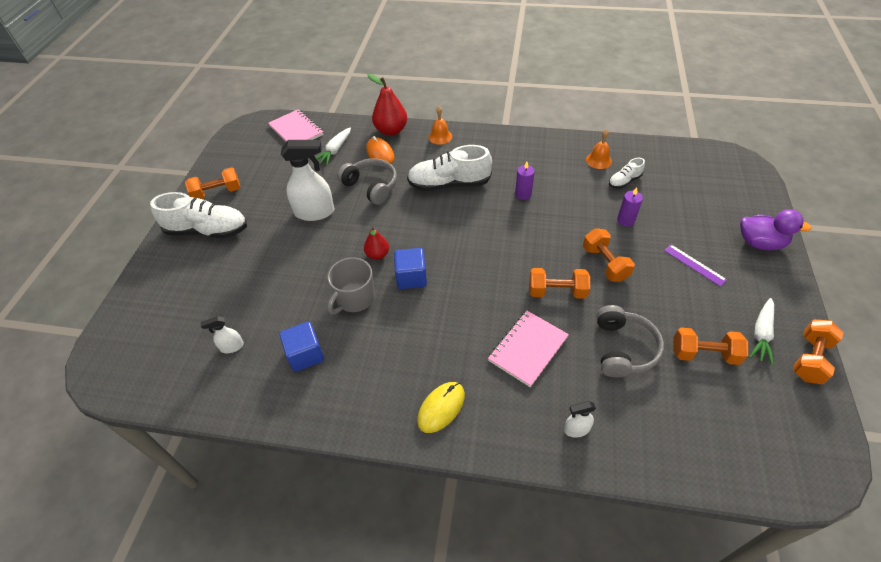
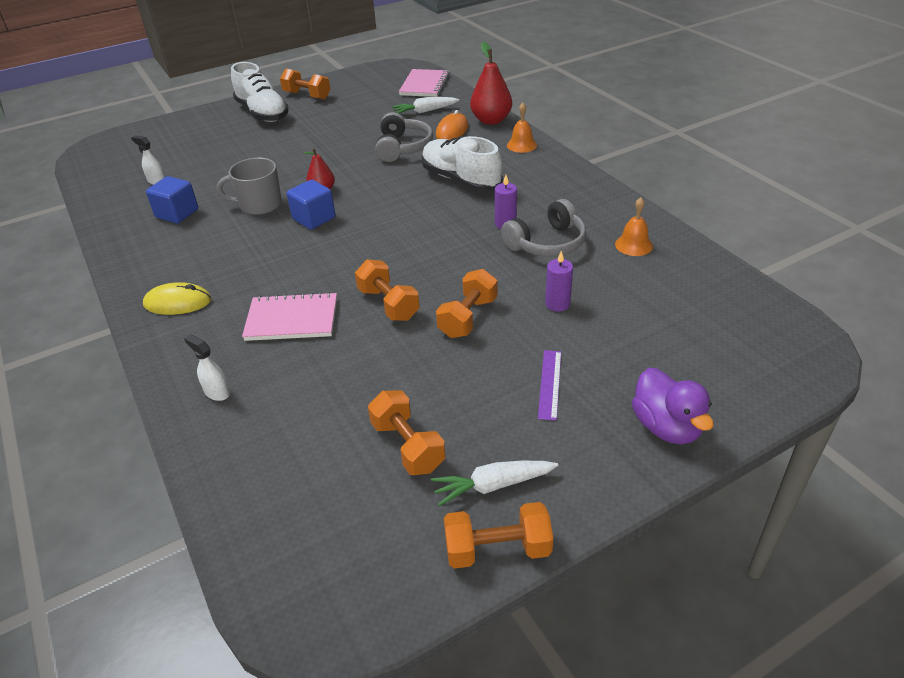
camera: 50 degrees right, 10 degrees down
(315, 212) = (337, 141): white spray bottle -> none
(623, 348) = (354, 381): grey headphones -> grey headphones (547, 243)
(624, 181) = (624, 276): white shoe -> none

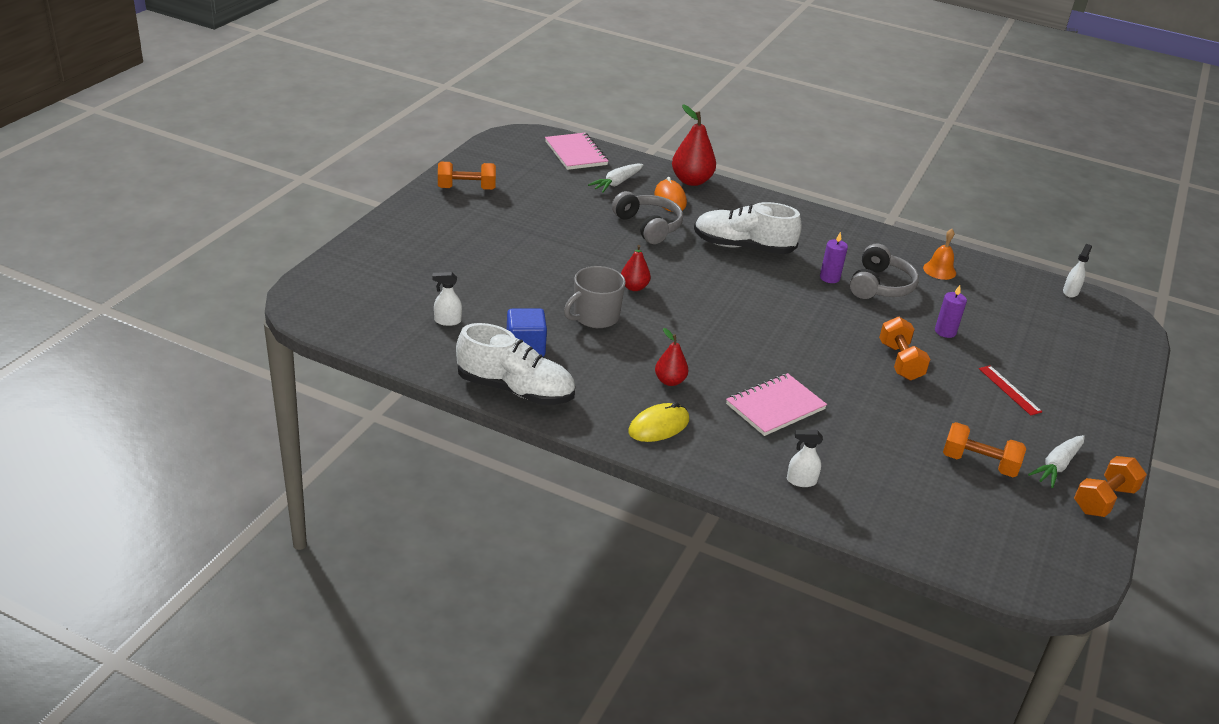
camera: 40 degrees left, 5 degrees down
(240, 270) = (670, 381): none -> red pear
(262, 113) = (446, 219): white shoe -> white shoe (515, 390)
(314, 218) = (666, 316): blue cube -> none
(388, 304) = (831, 370): orange dumbbell -> none
(521, 145) = (750, 201): orange bell -> none
(550, 384) = (1009, 390): purple ruler -> red ruler
(666, 427) = (1103, 392): purple duck -> none
(771, 306) = (1070, 292): none -> white spray bottle

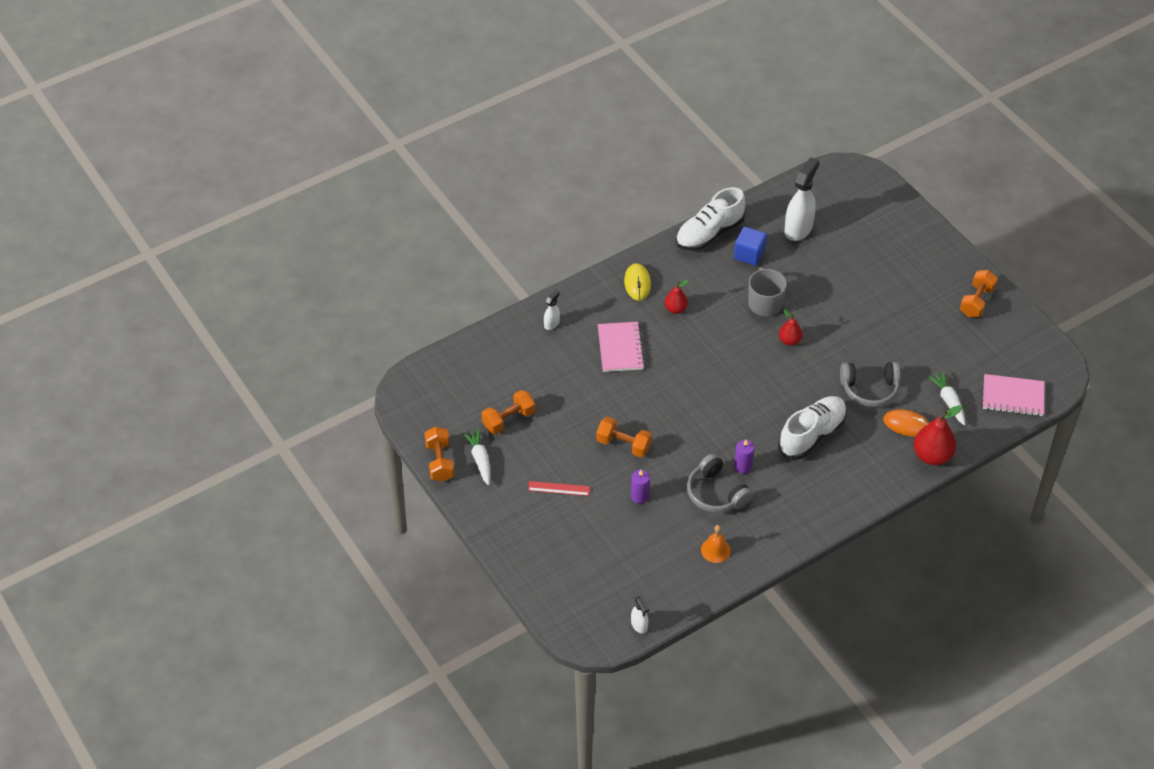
camera: 125 degrees right, 15 degrees up
(447, 321) = (798, 228): white spray bottle -> white spray bottle, size x2.06

